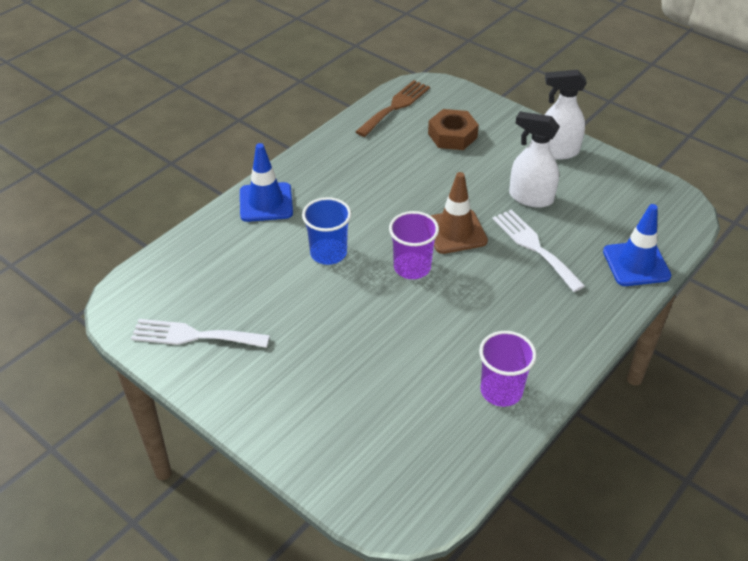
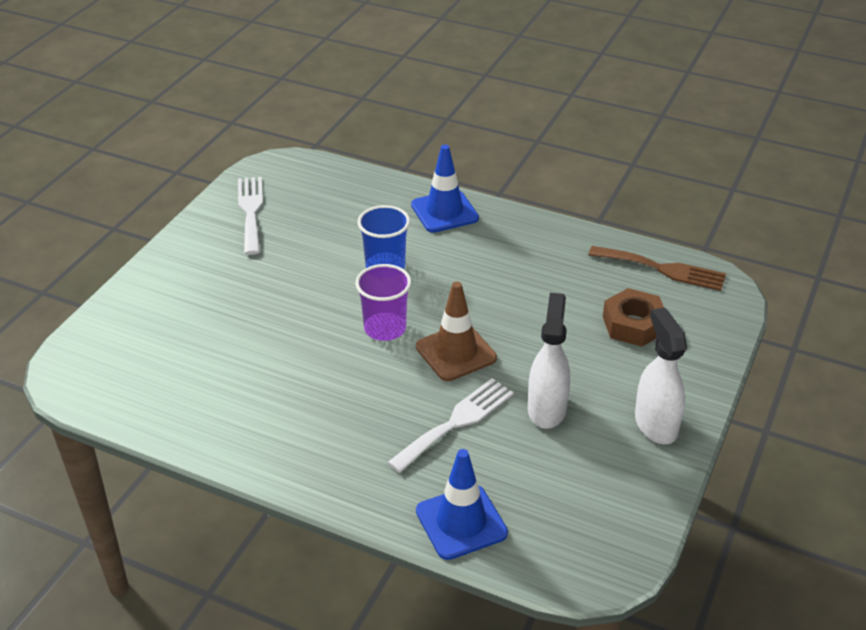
camera: 75 degrees right, 5 degrees down
(501, 391) = (223, 421): purple cup -> none

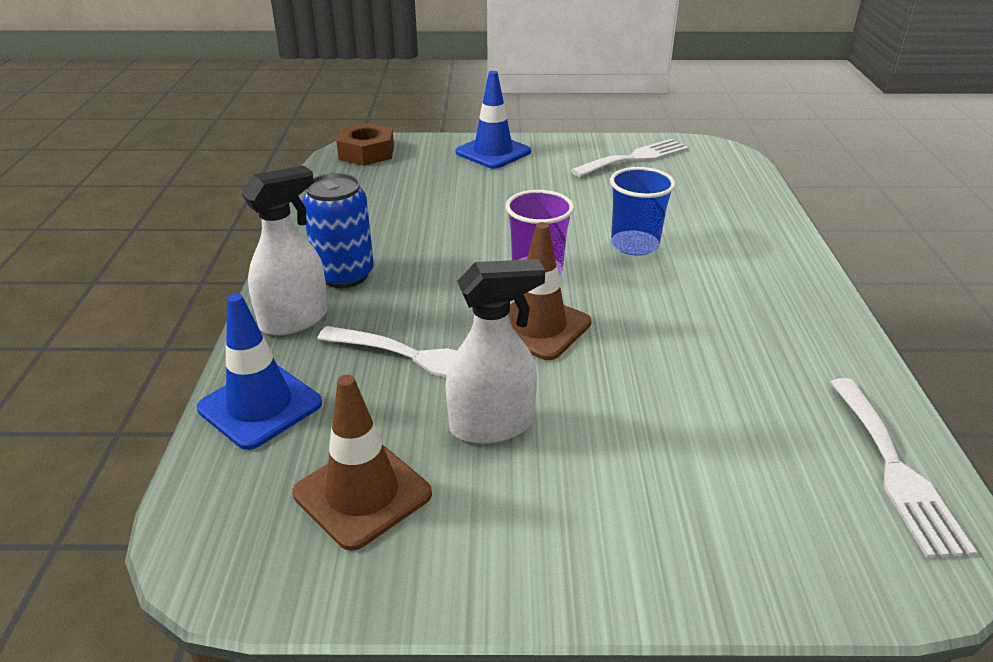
camera: 65 degrees right, 5 degrees down
(311, 438) = (344, 275): none -> blue can
(444, 212) = (772, 254): blue traffic cone -> blue traffic cone (493, 152)
(579, 486) = (362, 494): none -> brown traffic cone
(633, 324) = (733, 468): brown nut -> brown nut (366, 152)
(655, 424) = (534, 548): white spray bottle -> white spray bottle (295, 320)
(663, 269) = (895, 470): brown fork -> white fork

